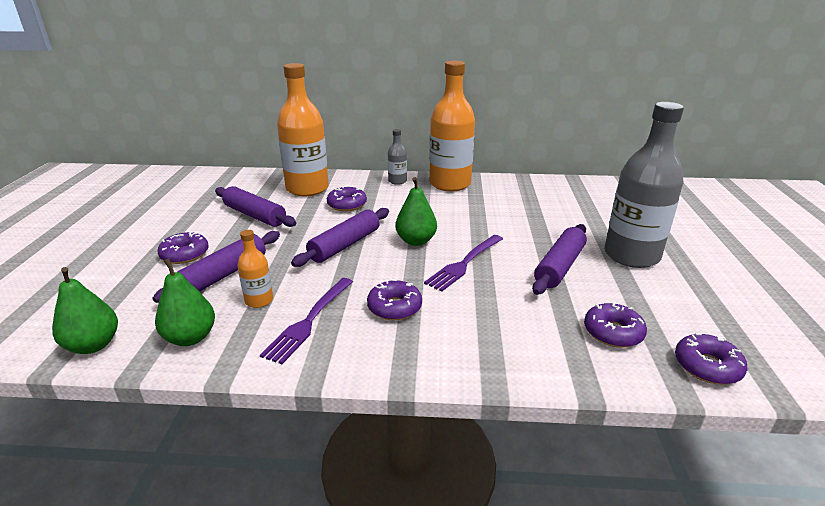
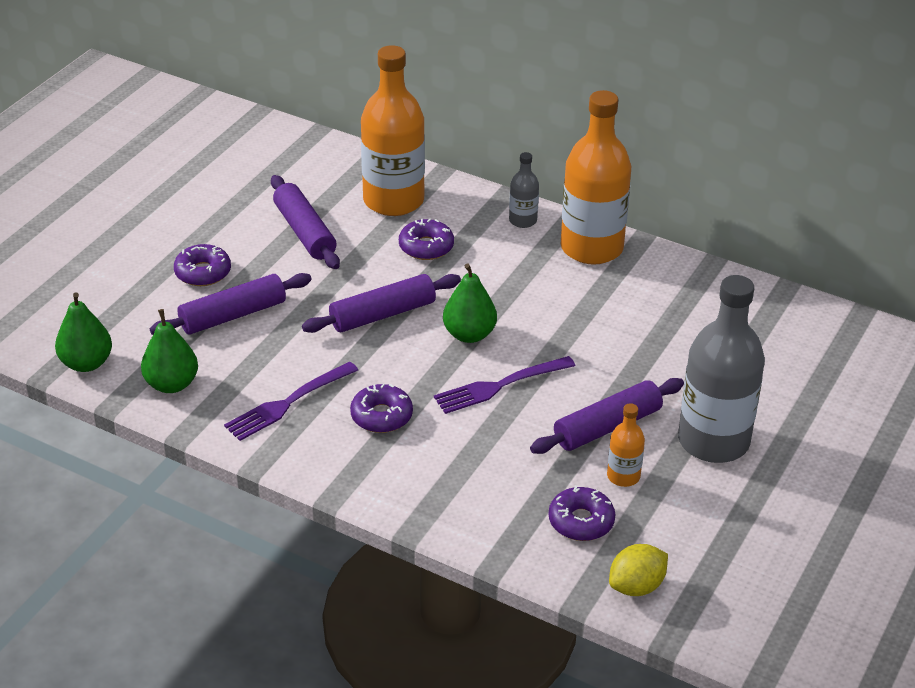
camera: 25 degrees right, 10 degrees up
(259, 300) = (252, 362): orange bottle -> orange bottle (623, 476)
(707, 366) = (636, 586): purple donut -> yellow lemon

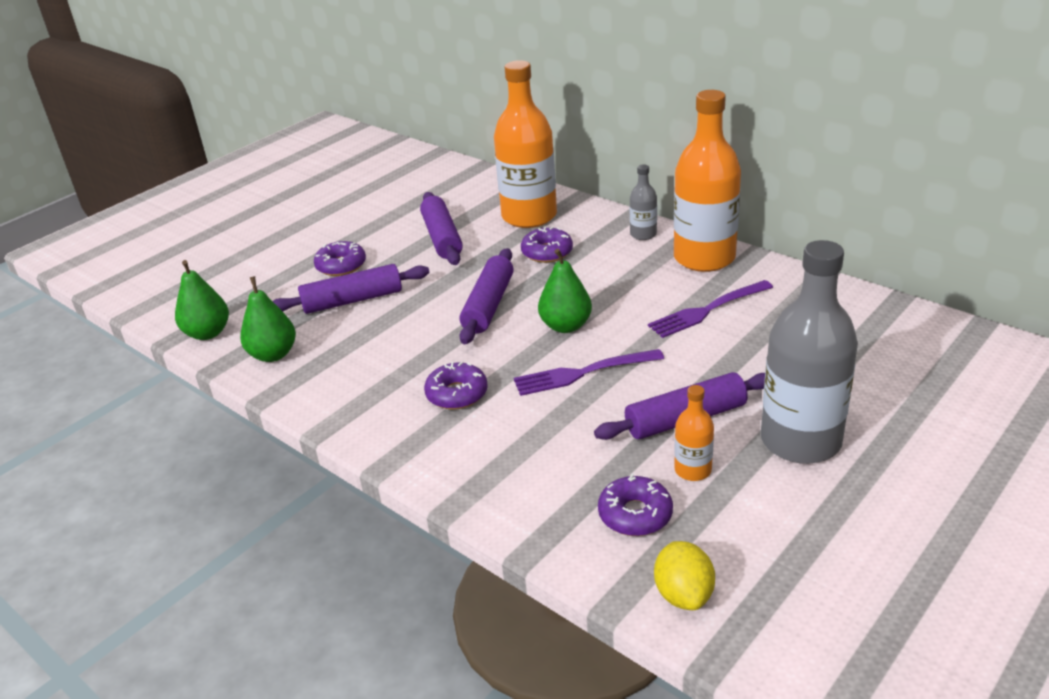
camera: 15 degrees right, 5 degrees down
(288, 403) = (372, 377): purple fork -> purple fork (707, 310)
(382, 314) = (488, 305): purple rolling pin -> purple rolling pin turned 60 degrees counterclockwise
(636, 586) = (683, 594): yellow lemon -> yellow lemon turned 75 degrees counterclockwise

